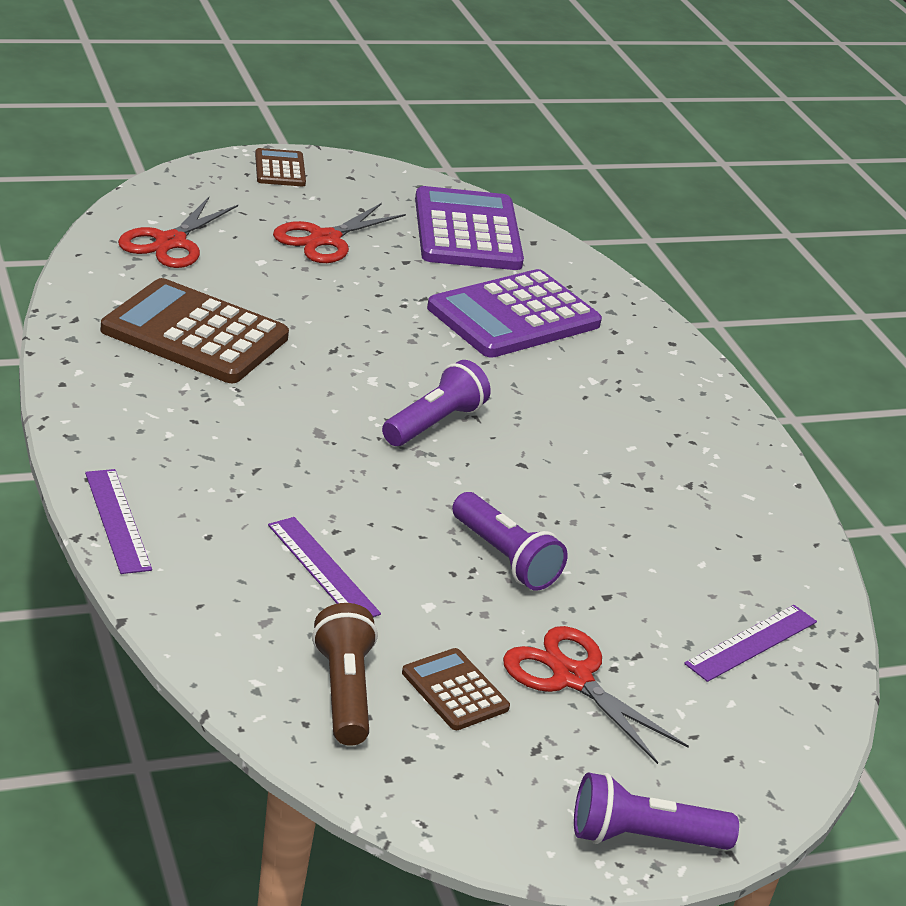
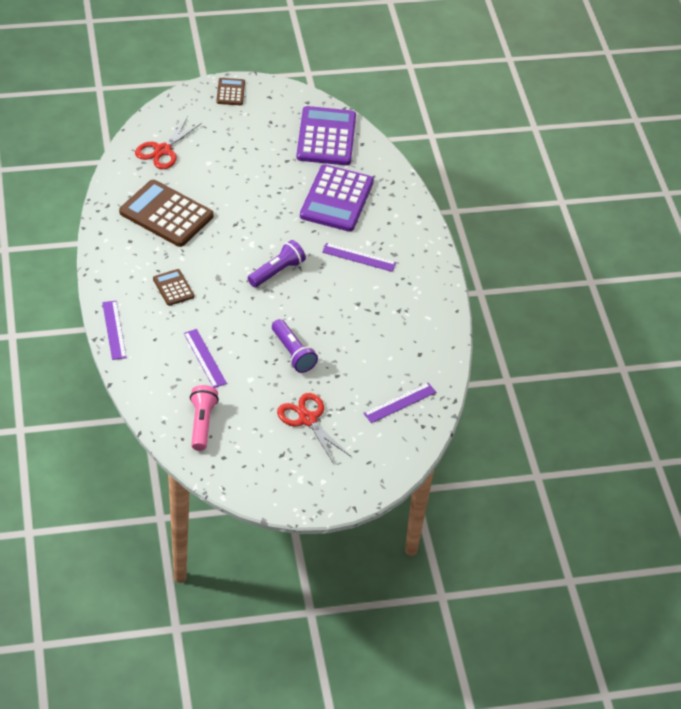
camera: 10 degrees right, 15 degrees up
(325, 239) = (246, 145): red scissors -> none
(343, 692) = (202, 423): brown flashlight -> pink flashlight
(455, 690) = (252, 424): brown calculator -> brown calculator (173, 288)
(514, 316) = (336, 199): purple calculator -> purple calculator turned 45 degrees counterclockwise
(584, 402) = (359, 257): none -> purple ruler
(643, 838) = (317, 499): purple flashlight -> none

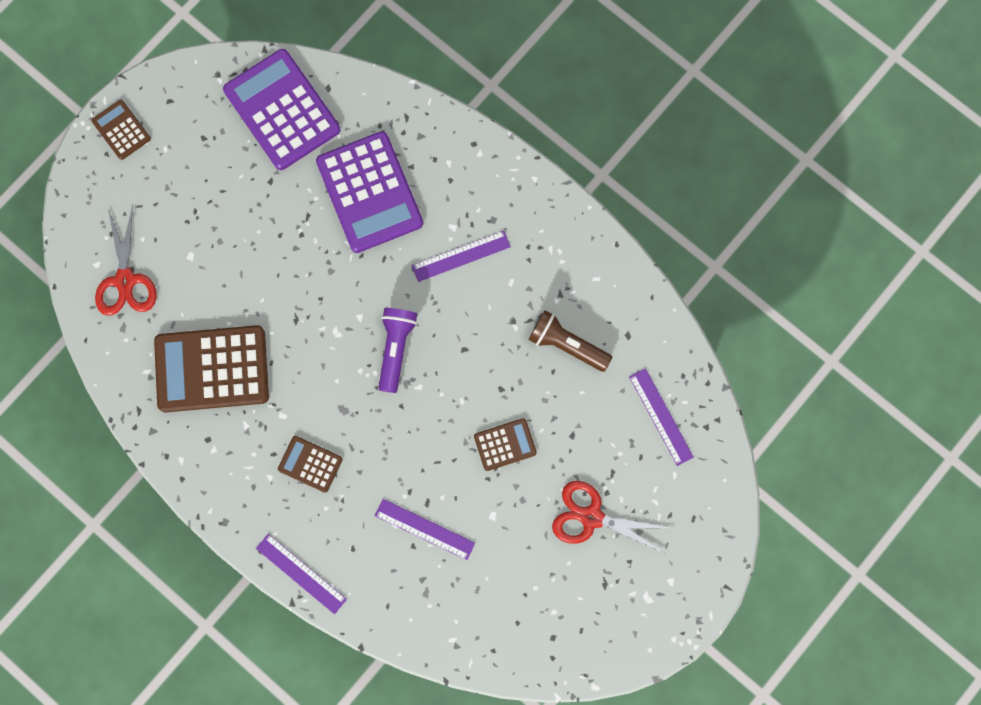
camera: 35 degrees left, 30 degrees up
(202, 423) = (495, 615): pink flashlight -> none
(293, 353) = (505, 444): purple flashlight -> brown calculator
(378, 334) = (567, 345): none -> brown flashlight
(399, 403) = (661, 416): purple ruler -> purple ruler turned 45 degrees counterclockwise

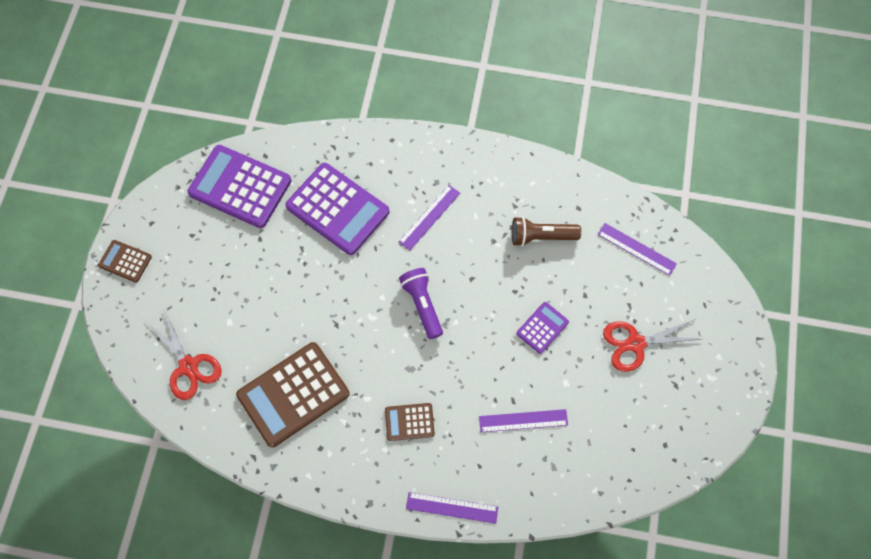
camera: 30 degrees left, 10 degrees down
(505, 444) = (542, 328): brown calculator -> purple calculator

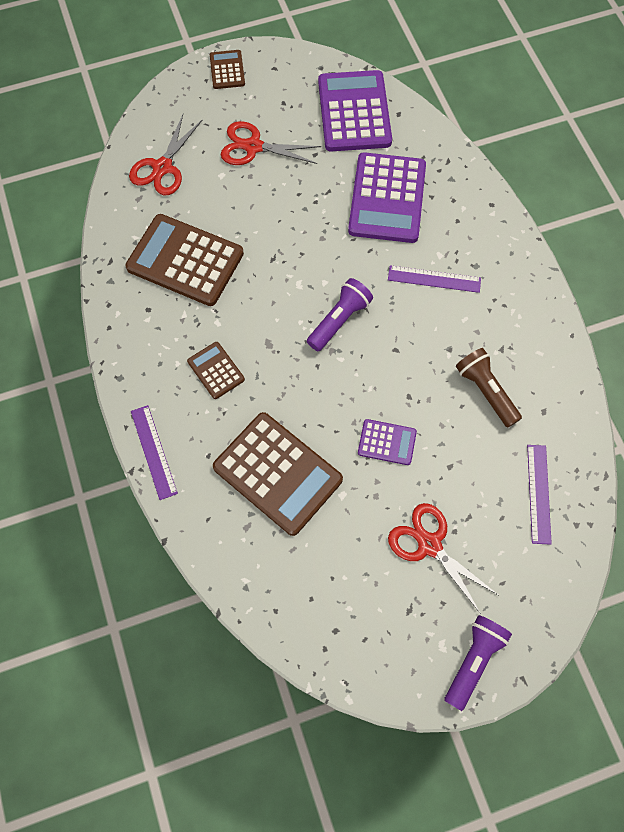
camera: 60 degrees right, 0 degrees up
(219, 282) = (253, 147): none -> red scissors
(523, 421) = (277, 473): purple ruler -> brown calculator
(731, 363) = (473, 660): none -> purple flashlight

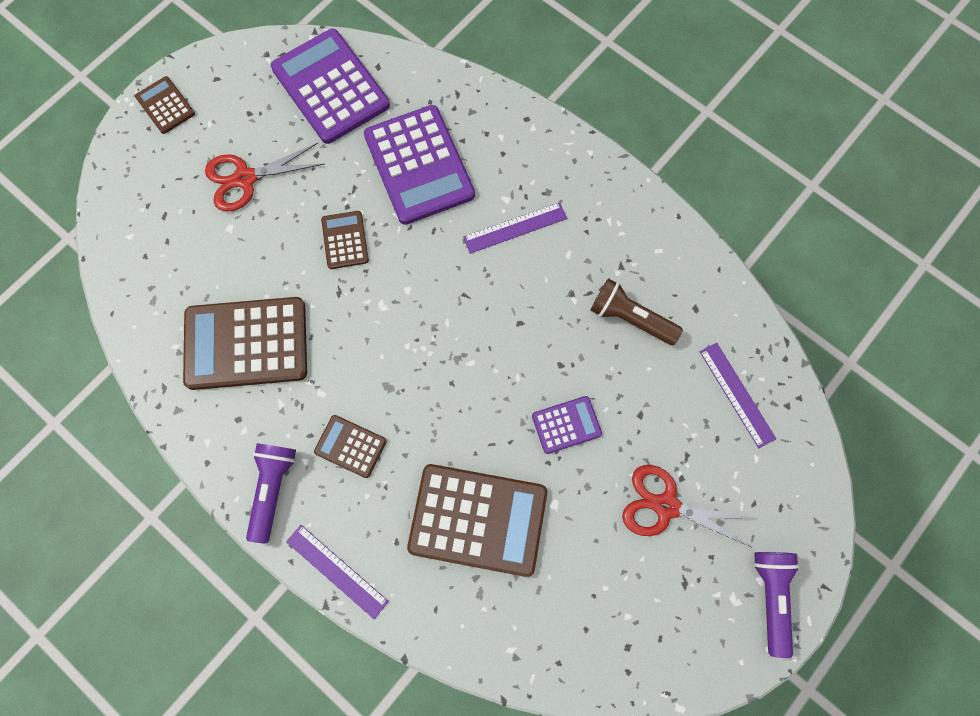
camera: 30 degrees left, 5 degrees up
(162, 167) = (159, 252): red scissors -> none
(299, 224) = (345, 240): none -> brown calculator
(339, 320) = (446, 322): purple flashlight -> purple flashlight (272, 489)

